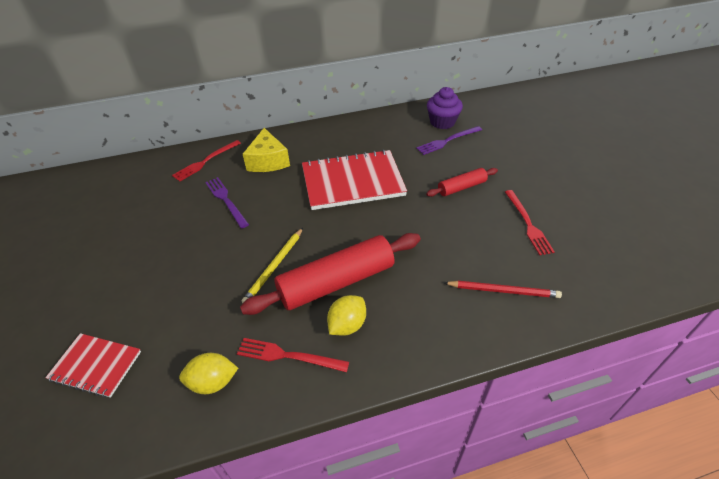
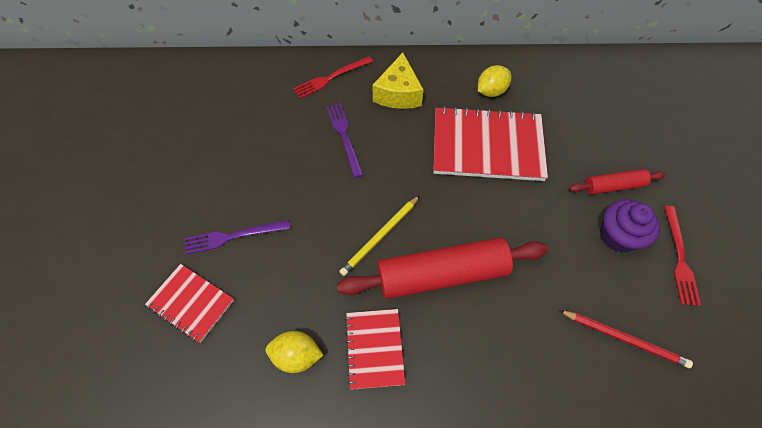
camera: 15 degrees right, 15 degrees up
(288, 356) = (375, 348): red fork -> red notebook
(347, 325) = (442, 330): yellow lemon -> yellow lemon (491, 91)
(442, 122) = (614, 85): purple cupcake -> purple cupcake (618, 236)
(447, 141) = (613, 114): purple fork -> purple fork (233, 236)

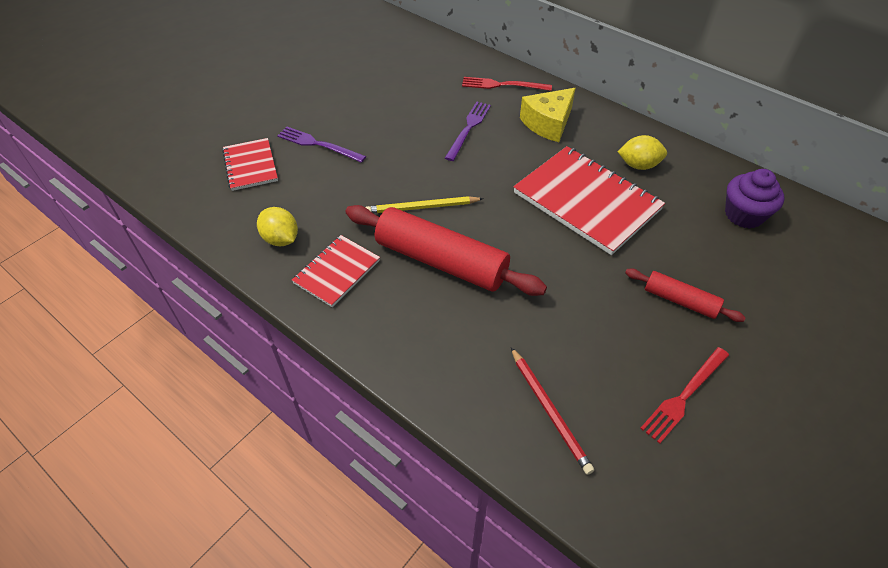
camera: 40 degrees right, 10 degrees down
(618, 236) = (637, 338): purple cupcake -> purple cupcake (744, 215)

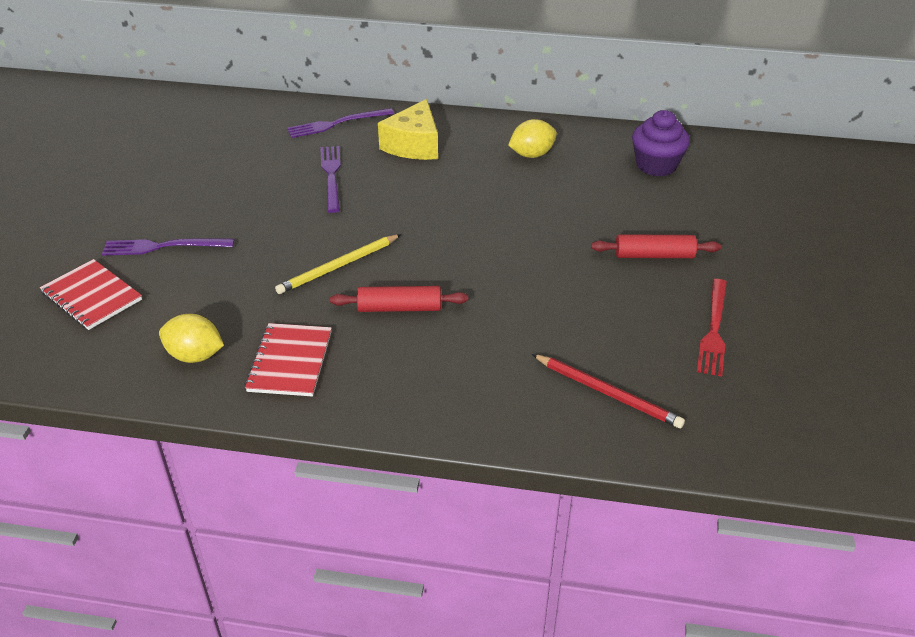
camera: 30 degrees left, 10 degrees down
(441, 261) = (399, 308): red rolling pin -> red rolling pin, size x0.52
(503, 85) = (337, 124): red fork -> purple fork
(586, 201) = (506, 202): red notebook -> none

